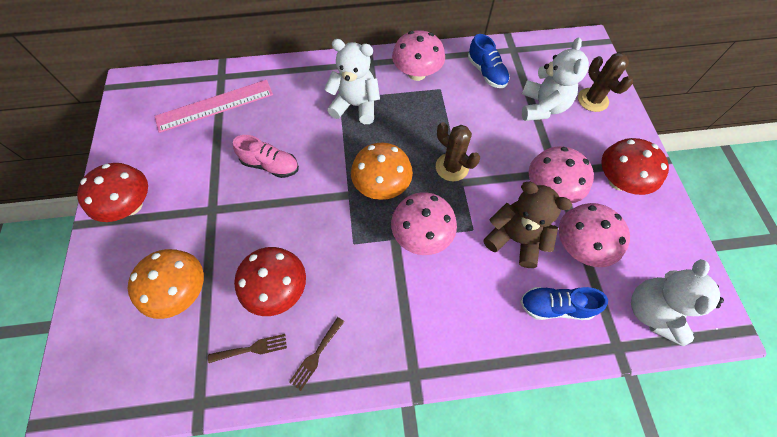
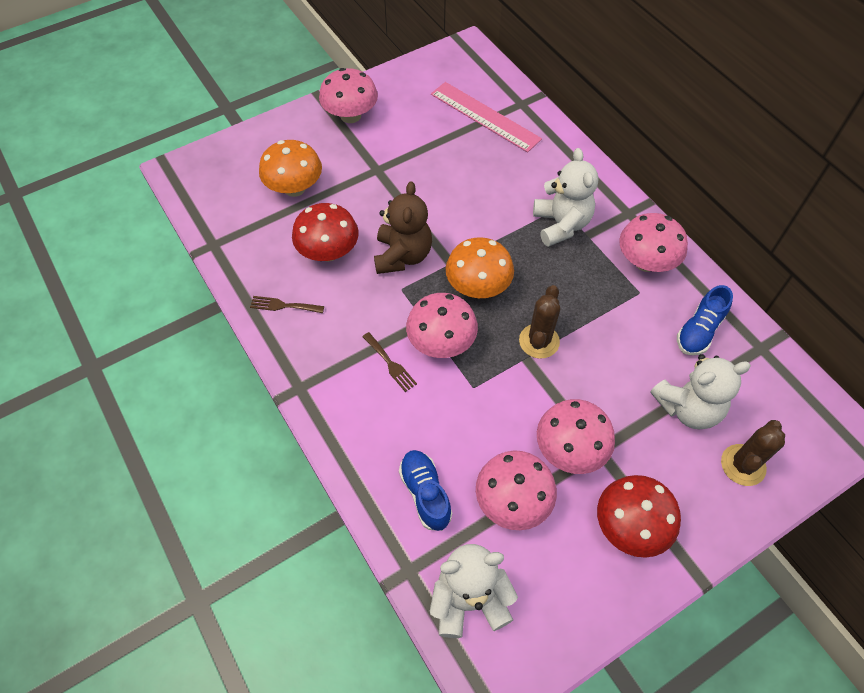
camera: 65 degrees right, 5 degrees down
(131, 205) = (350, 116): red mushroom -> pink mushroom
(252, 348) = (269, 258): brown fork -> brown fork (390, 364)
(270, 165) = (446, 189): pink shoe -> none
(515, 239) = (485, 431): brown teddy bear -> brown teddy bear (402, 256)

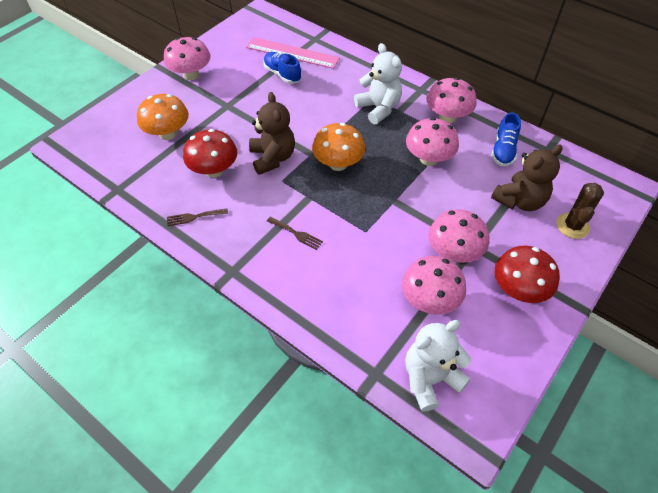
camera: 20 degrees left, 5 degrees down
(425, 493) = (363, 315): blue shoe -> blue shoe (282, 74)
(441, 342) = (328, 208): pink mushroom -> pink mushroom (428, 158)
(539, 341) = (398, 187): brown cactus -> none
(688, 408) = (519, 201): white teddy bear -> brown teddy bear

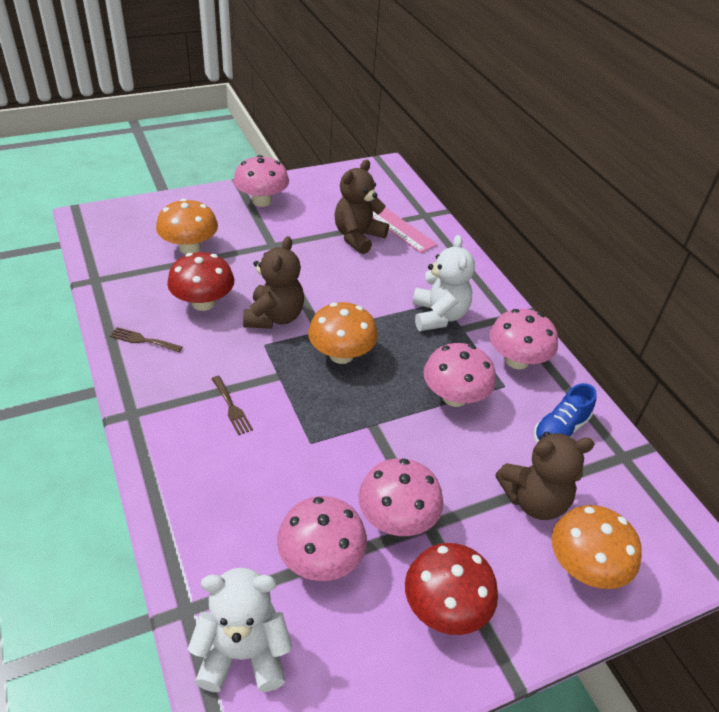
camera: 25 degrees right, 10 degrees down
(282, 74) = (358, 237): blue shoe -> brown teddy bear
(572, 226) = (584, 567): brown cactus -> orange mushroom

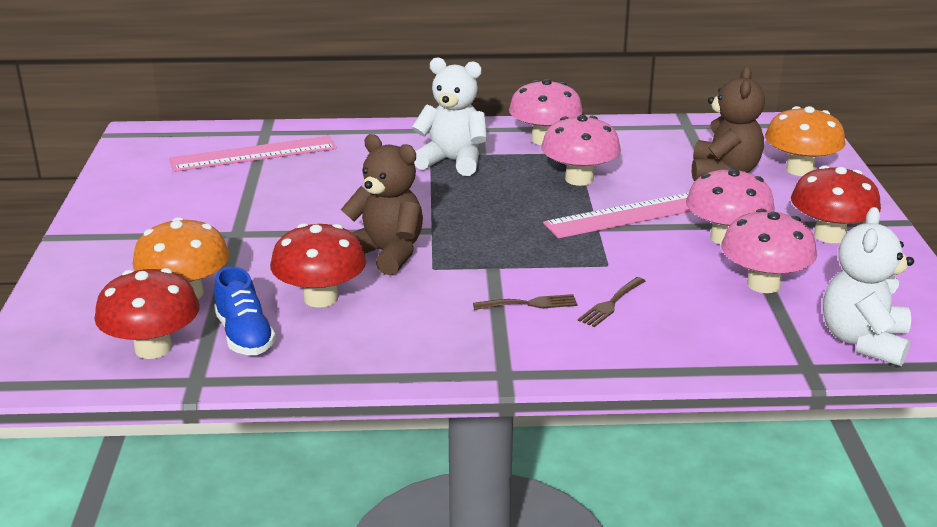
camera: 65 degrees left, 15 degrees down
(125, 254) = (153, 348): none -> red mushroom
(143, 340) = (366, 352): brown fork -> brown fork (611, 304)
(262, 201) = (126, 225): pink mushroom -> none
(341, 355) = (480, 225): orange mushroom -> none
(358, 237) = (272, 177): brown teddy bear -> none
(406, 443) = (631, 215): none -> pink ruler
(560, 430) = (646, 143): blue shoe -> blue shoe (244, 336)

